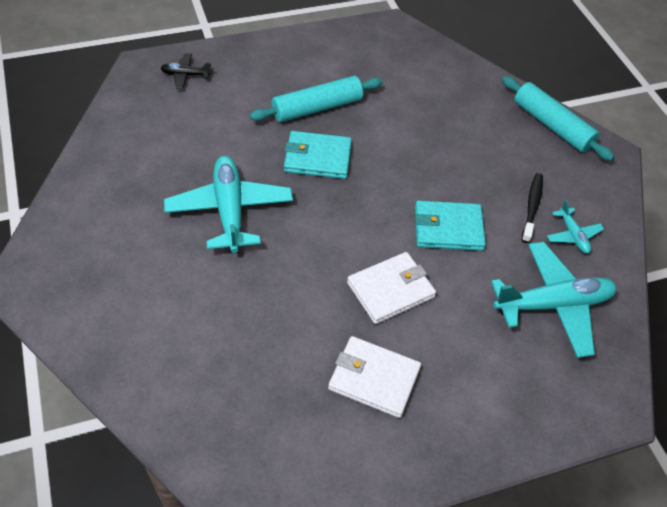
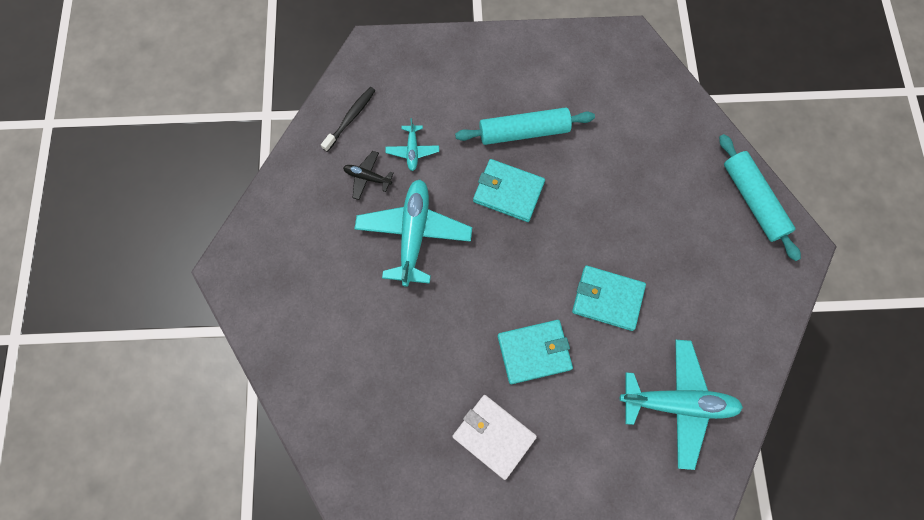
camera: 20 degrees right, 20 degrees up
(185, 75) = (409, 67): black plane -> black plane (367, 177)
(390, 290) = (534, 352): white wallet -> turquoise wallet
(532, 207) = (696, 293): black toothbrush -> black toothbrush (350, 118)
(573, 235) = (725, 334): turquoise plane -> turquoise plane (412, 150)

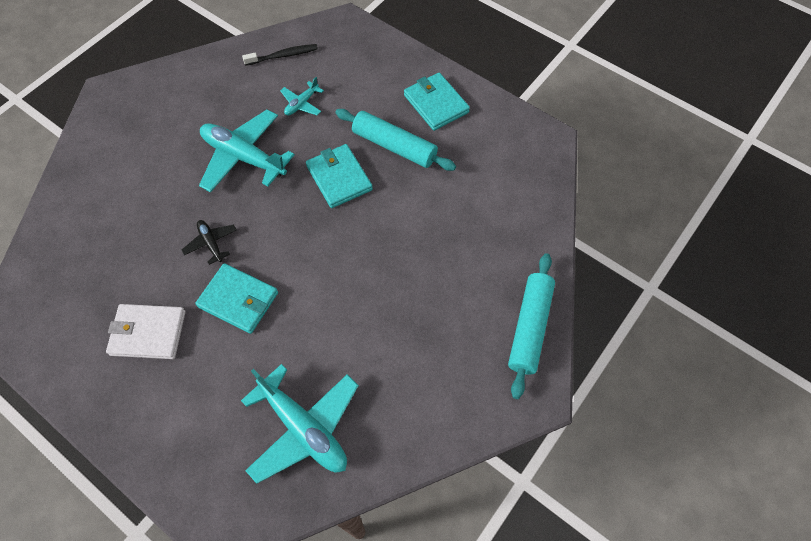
camera: 40 degrees right, 10 degrees down
(367, 177) = (253, 99): black plane -> black plane (211, 243)
(414, 234) = (243, 157): turquoise plane -> turquoise plane turned 105 degrees counterclockwise
(493, 436) = (148, 333): white wallet -> white wallet turned 75 degrees counterclockwise
(607, 299) = (332, 307): turquoise wallet -> turquoise wallet (436, 104)

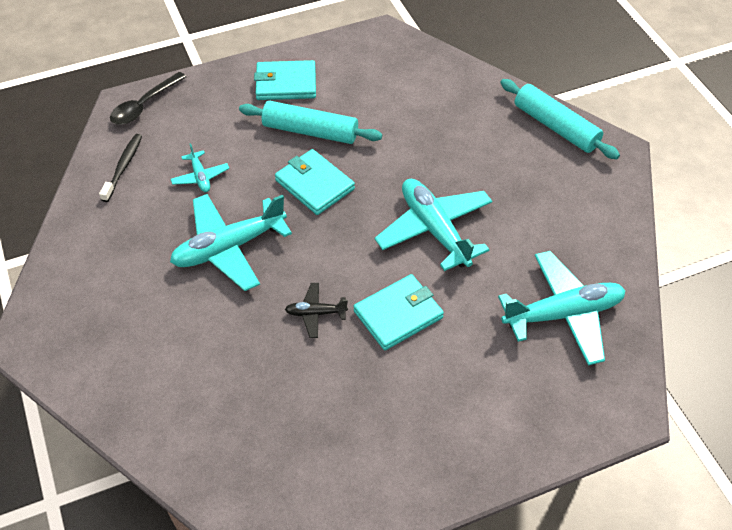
camera: 60 degrees left, 10 degrees down
(148, 333) = (387, 405): white wallet -> none
(339, 178) = (314, 184): turquoise wallet -> turquoise wallet turned 45 degrees clockwise
(341, 285) = (434, 230): none -> turquoise plane
(350, 33) = (144, 105): none -> black spoon
(394, 146) = (310, 131): turquoise rolling pin -> turquoise rolling pin turned 45 degrees clockwise

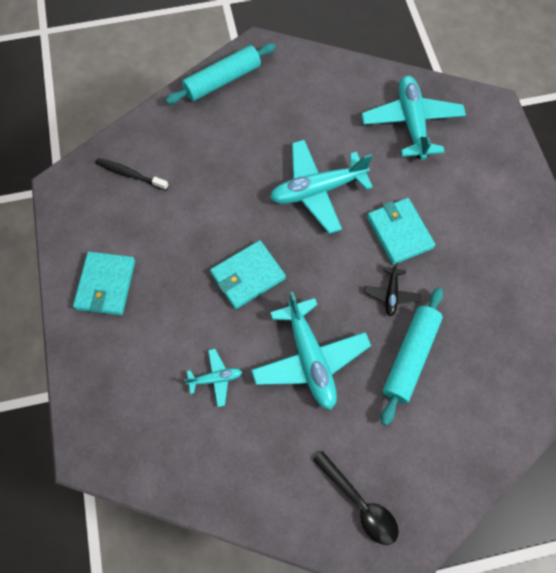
camera: 80 degrees left, 15 degrees up
(123, 167) = (184, 457): black toothbrush -> black toothbrush (130, 174)
(144, 105) = (97, 431): black spoon -> black spoon (359, 503)
(310, 131) = (179, 271): turquoise rolling pin -> turquoise rolling pin (410, 357)

